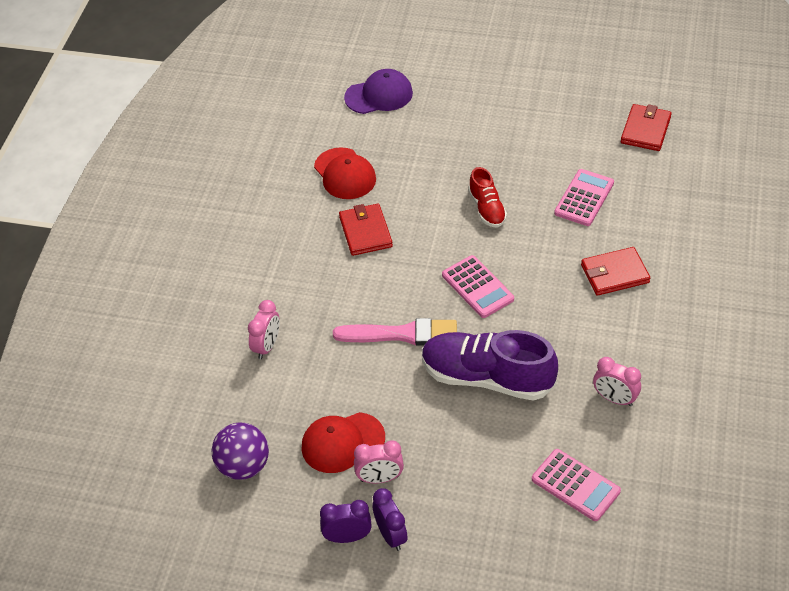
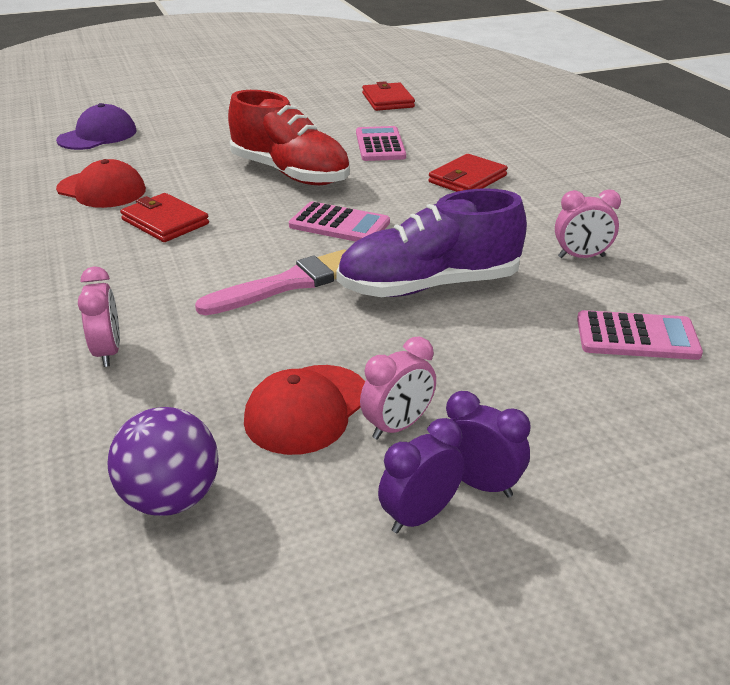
camera: 35 degrees left, 15 degrees down
(487, 209) = (290, 173): red shoe -> red shoe, size x1.90

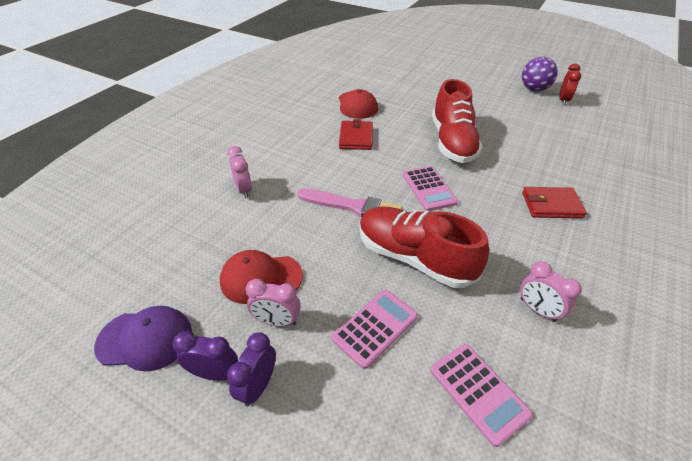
camera: 50 degrees right, 10 degrees up
(97, 135) = (398, 73): purple cap -> purple cap (145, 339)
(108, 352) = (244, 190): pink clock -> pink clock turned 60 degrees counterclockwise
(171, 498) = (166, 274): purple ball -> purple ball (534, 89)
(336, 91) = (563, 100): none -> red clock
(380, 145) = (532, 151): pink calculator -> pink calculator (375, 327)
(387, 100) = (588, 121): red wallet -> none
(429, 286) = (414, 258): purple shoe -> red shoe
(480, 484) = (258, 386): purple clock -> purple clock turned 150 degrees counterclockwise

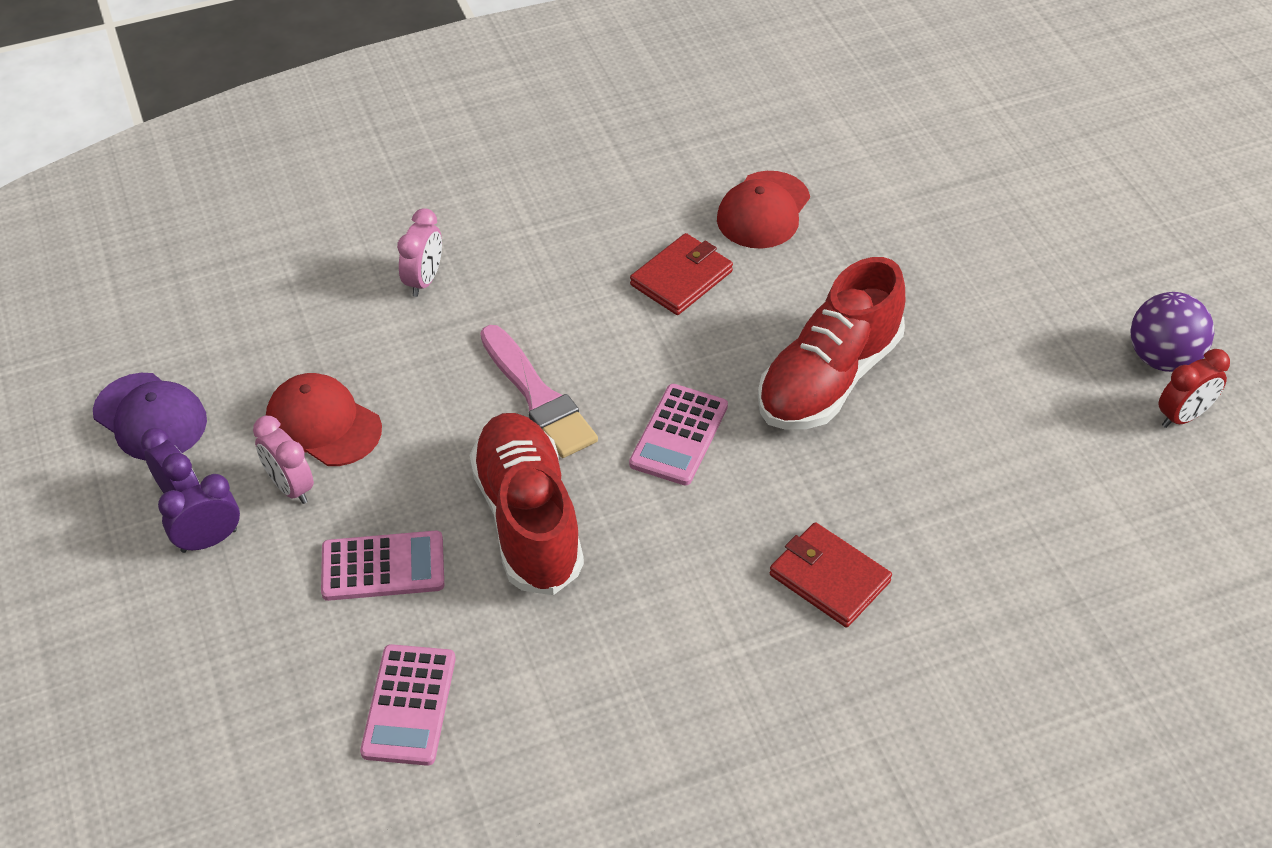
camera: 40 degrees right, 5 degrees up
(537, 310) = (594, 683): pink clock -> none

